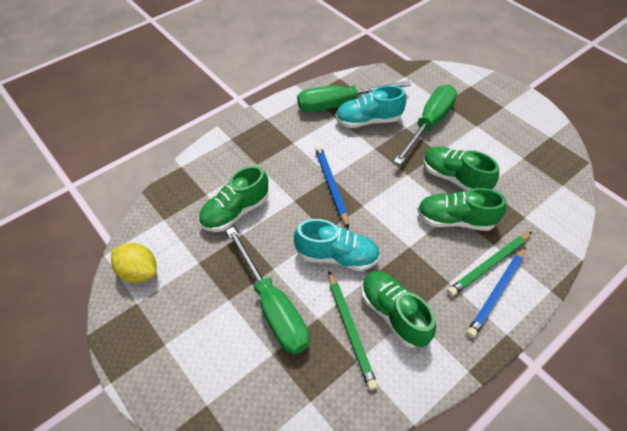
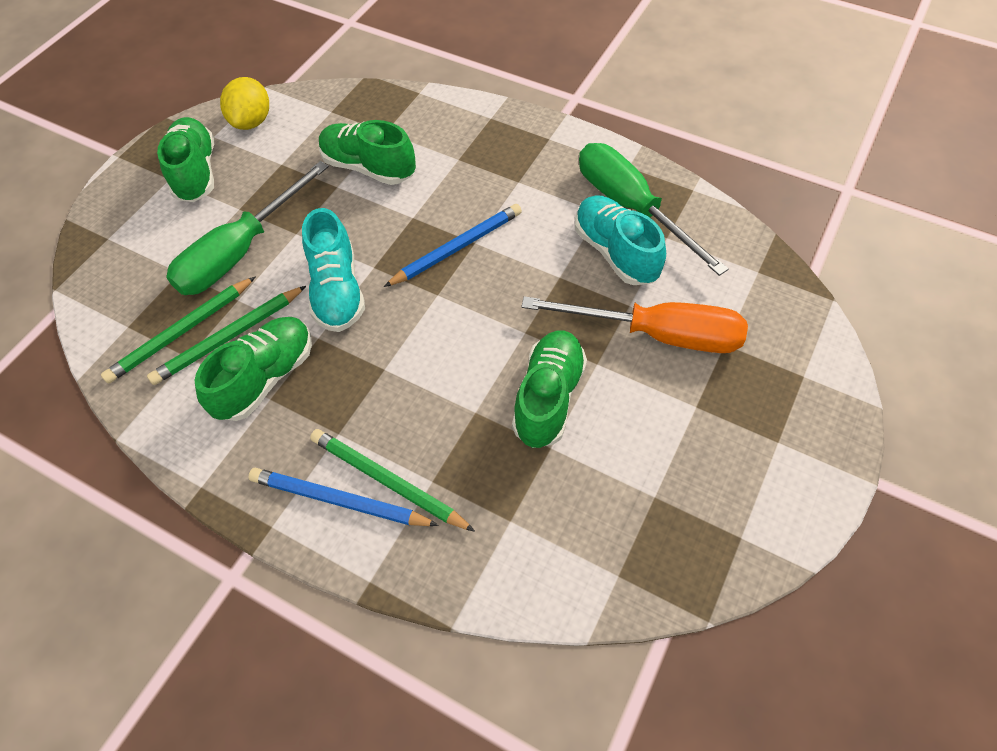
camera: 70 degrees right, 5 degrees up
(332, 361) = (181, 332): none -> green pencil
(429, 124) = (657, 334): green screwdriver -> orange screwdriver
(455, 220) = (459, 417): green shoe -> green shoe (196, 172)

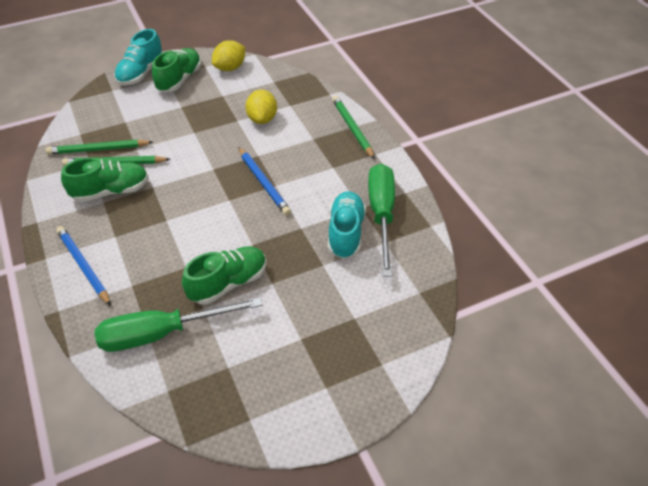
camera: 35 degrees right, 10 degrees down
(240, 251) = (160, 127): green screwdriver -> green screwdriver (162, 333)
(337, 291) = (184, 170): turquoise shoe -> turquoise shoe (141, 73)
(368, 167) = (262, 119): green shoe -> yellow lemon
(388, 481) = (112, 272): green pencil -> green pencil (352, 128)
(457, 248) = (263, 183): blue pencil -> blue pencil turned 60 degrees clockwise
(657, 334) = (321, 289): orange screwdriver -> none

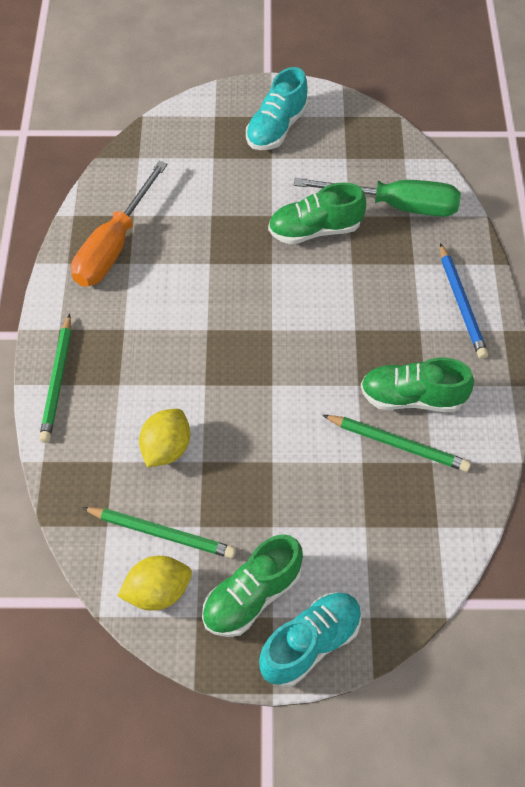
camera: 155 degrees left, 10 degrees up
(98, 149) = (416, 481): green pencil -> green pencil (161, 533)
(263, 183) = (219, 338): blue pencil -> none
(345, 233) = (166, 239): turquoise shoe -> turquoise shoe (276, 128)
(381, 215) = (114, 245): green screwdriver -> orange screwdriver

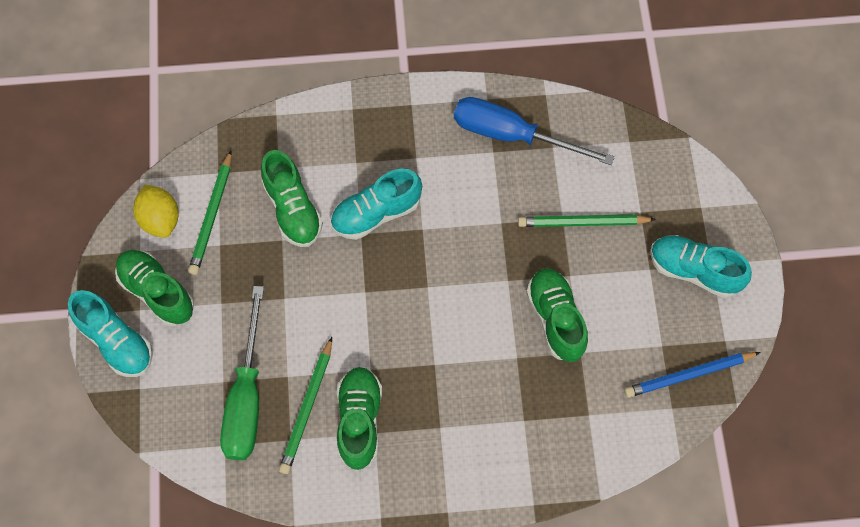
camera: 85 degrees right, 10 degrees up
(57, 381) = (356, 112): green pencil -> green pencil (583, 222)
(114, 245) = (512, 135): orange screwdriver -> blue screwdriver
(166, 448) = (292, 209): yellow lemon -> green shoe
(183, 369) = (376, 213): none -> turquoise shoe
(396, 205) = (601, 400): green screwdriver -> green screwdriver (246, 397)
(461, 304) = (476, 469): blue pencil -> blue pencil (688, 375)

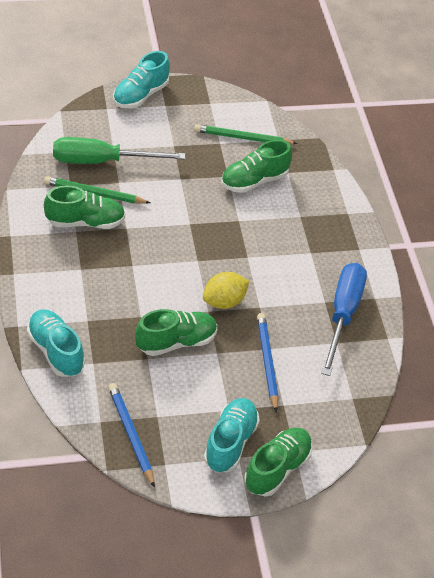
camera: 80 degrees right, 20 degrees down
(157, 292) = (179, 113): green shoe -> green shoe (277, 469)
(160, 219) = (236, 112): yellow lemon -> yellow lemon (224, 302)
(376, 213) = (257, 228): turquoise shoe -> turquoise shoe (56, 351)
(583, 222) = (267, 362): green pencil -> blue pencil

